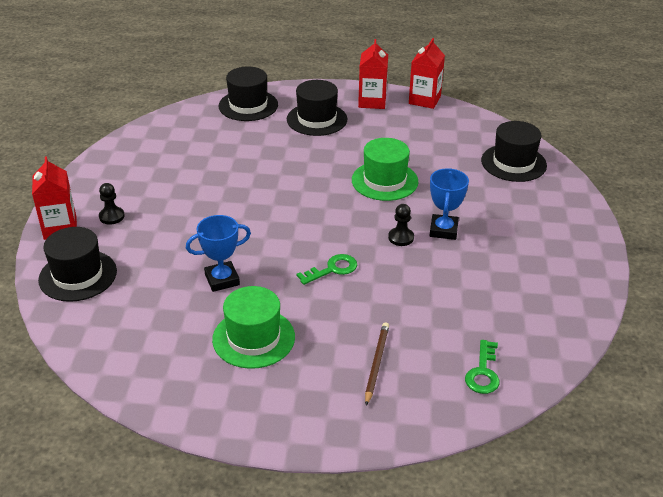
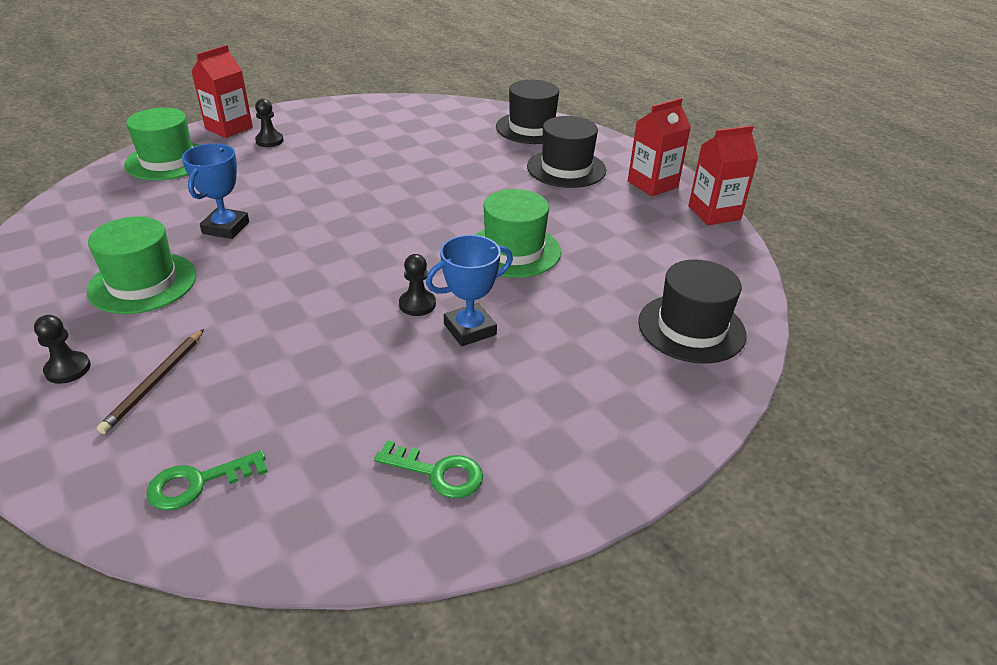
camera: 50 degrees right, 0 degrees up
(78, 275) = (168, 161): black hat -> green hat
(222, 280) = (226, 228): blue trophy -> blue trophy turned 75 degrees clockwise
(324, 397) = (68, 369): none -> black pawn
(332, 269) = (307, 283): green key -> green key (437, 473)
(376, 363) = (155, 382): brown pencil -> brown pencil turned 135 degrees clockwise

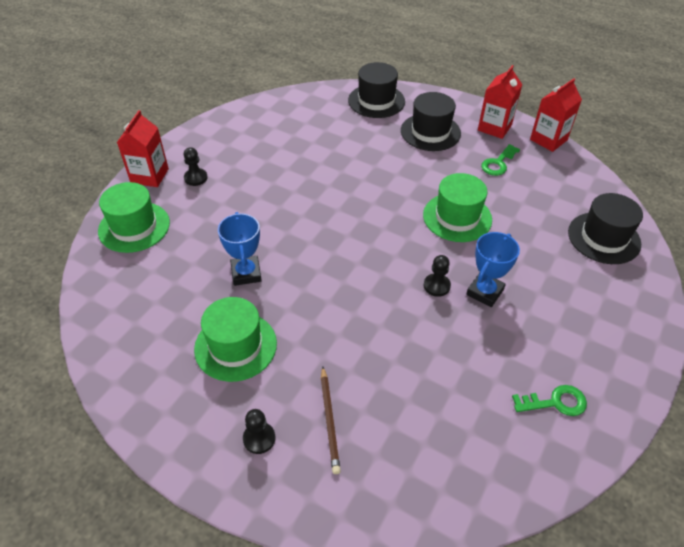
camera: 25 degrees left, 10 degrees up
(198, 483) = (430, 477): green key -> green key (498, 163)

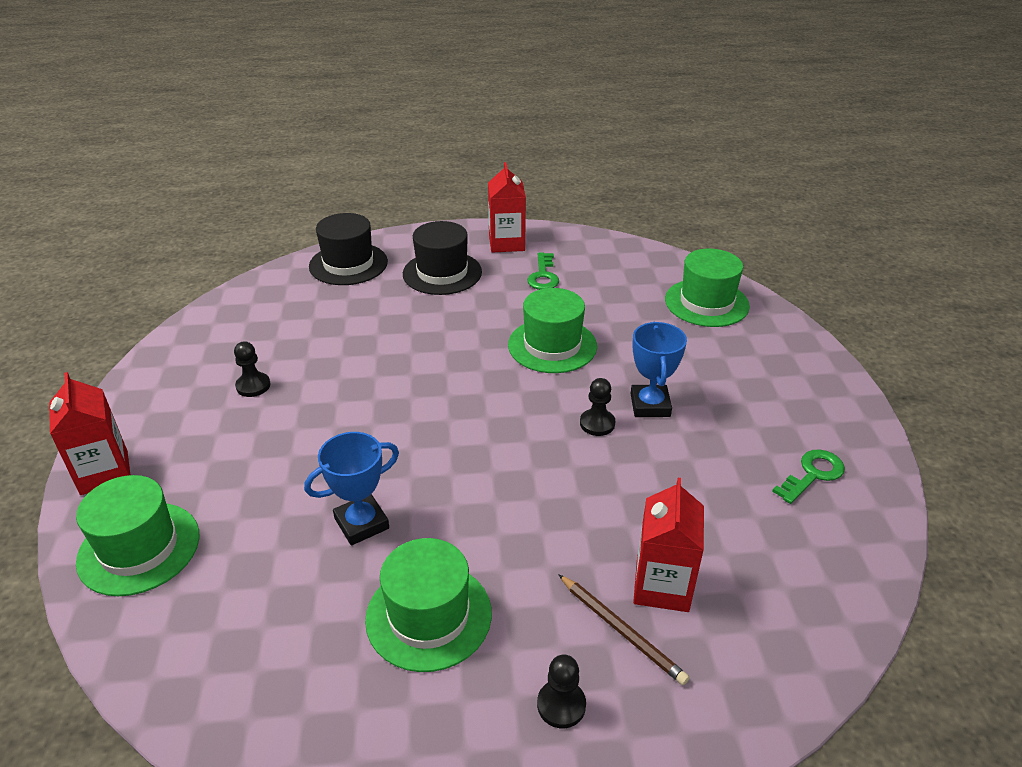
camera: 35 degrees left, 10 degrees down
(196, 178) = (181, 444): black pawn -> black pawn (253, 386)
(246, 273) = (361, 523): blue trophy -> blue trophy turned 75 degrees counterclockwise
(548, 140) = (571, 235): red carton -> red carton (662, 586)
(604, 238) = (706, 303): black hat -> green hat

